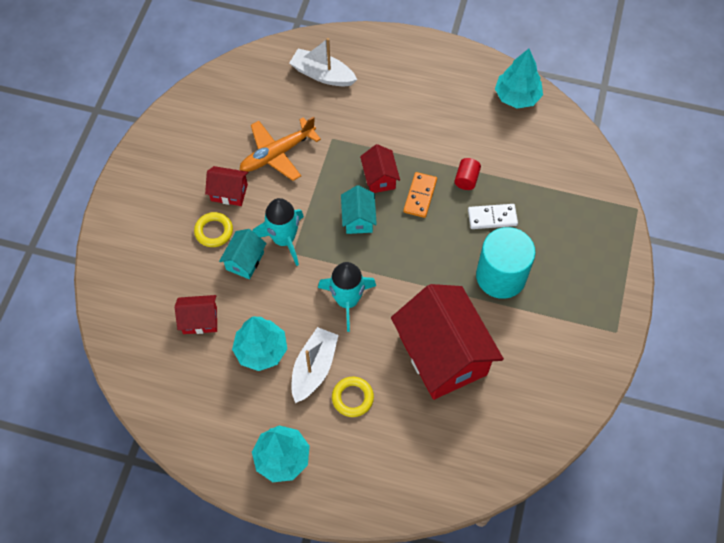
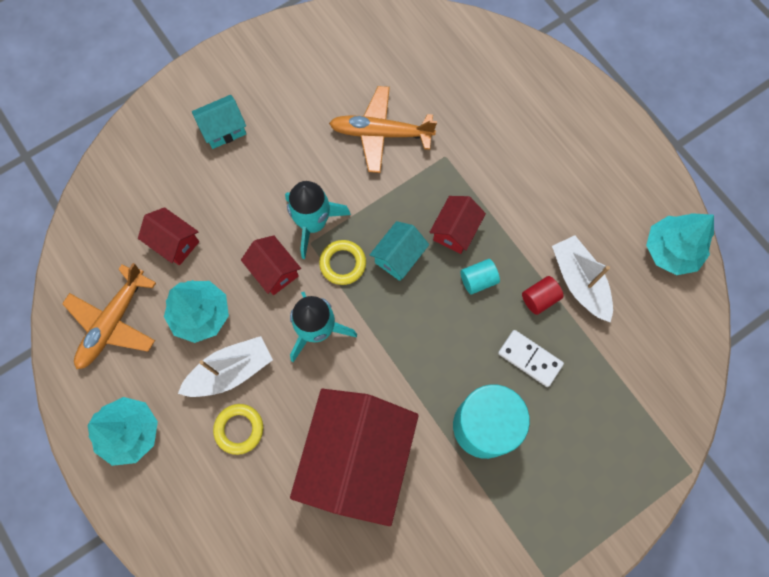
camera: 40 degrees right, 10 degrees up
(204, 401) = (113, 322): none -> orange plane
(214, 231) = (259, 166): yellow ring -> yellow ring (343, 263)
(229, 192) = (304, 139): red house -> red house (274, 271)
(245, 261) = (261, 217): turquoise house -> turquoise house (223, 129)
(322, 75) = (493, 84): white boat -> white boat (579, 282)
(420, 196) = (478, 280): orange domino -> turquoise cylinder

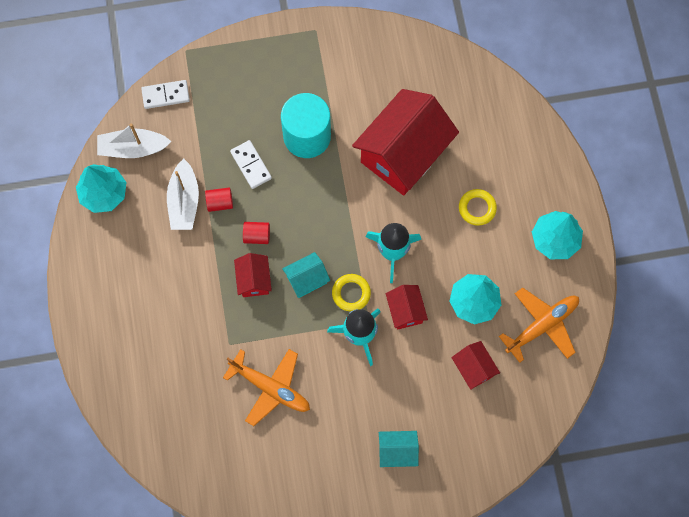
camera: 155 degrees left, 0 degrees up
(230, 371) = (467, 251): white boat -> white boat (133, 148)
(455, 231) = (254, 280): red house -> red house turned 60 degrees counterclockwise
(478, 280) = (257, 236): turquoise cylinder -> red cylinder
(678, 399) = (165, 95): none -> white domino

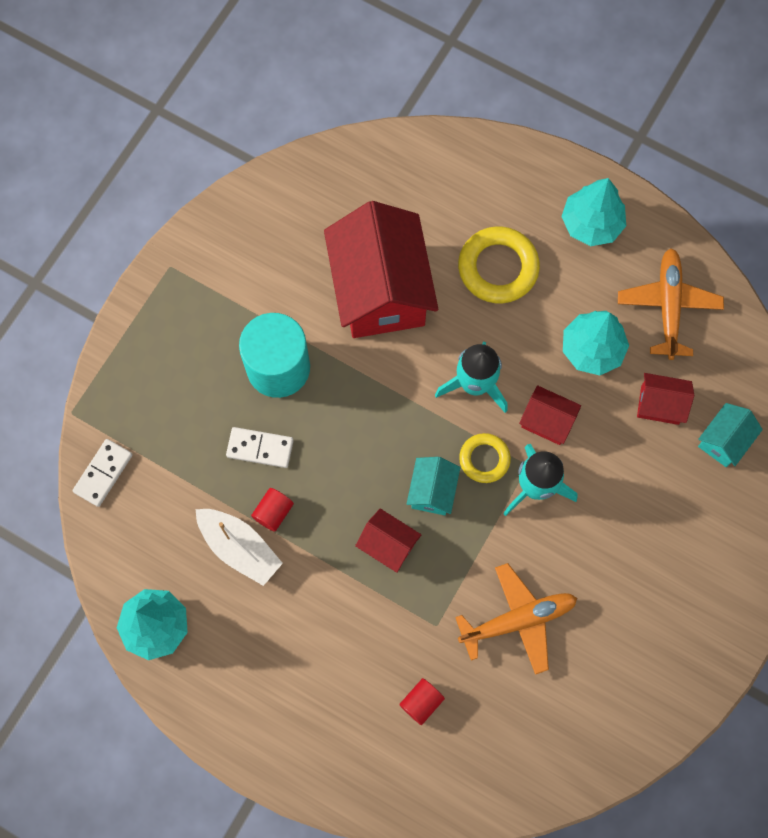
camera: 50 degrees left, 0 degrees up
(133, 148) = (132, 554): white boat -> none
(257, 236) = (342, 503): red cylinder -> red cylinder (421, 702)
(397, 451) = (686, 546): turquoise house -> turquoise house (724, 441)
(477, 208) = (498, 268): yellow ring -> yellow ring, size x1.65

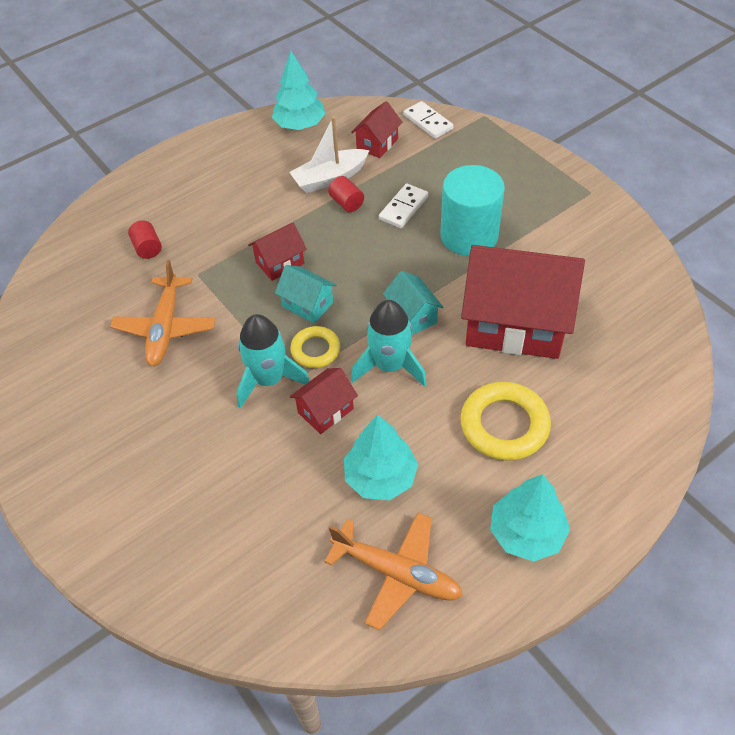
camera: 115 degrees right, 20 degrees down
(659, 405) = (291, 517): red house -> red house (377, 144)
(724, 441) = (222, 564): turquoise house -> turquoise house (412, 316)

